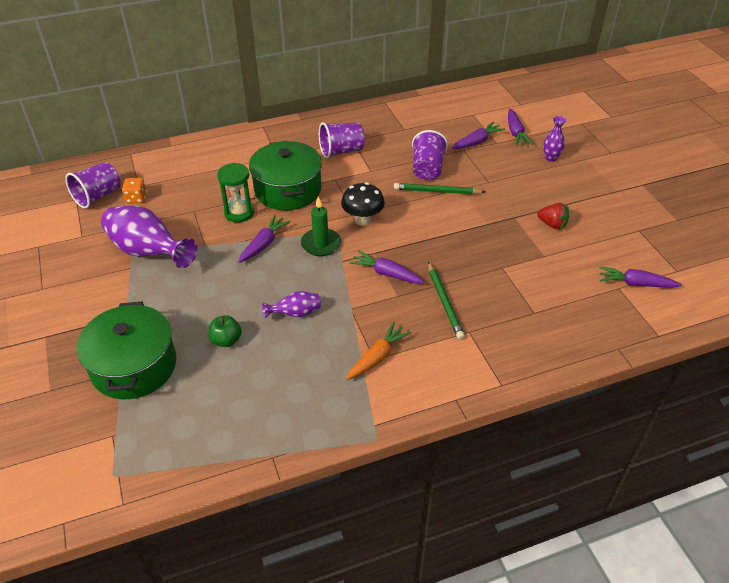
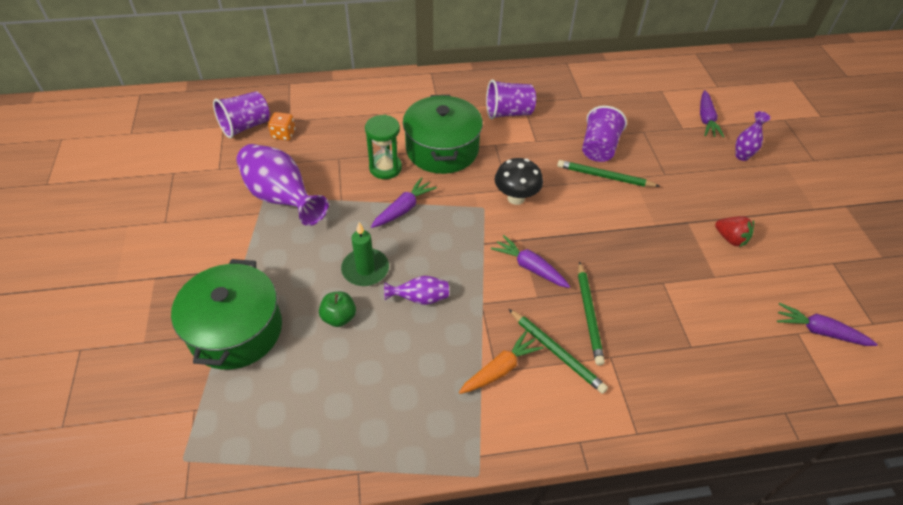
camera: 10 degrees right, 5 degrees up
(321, 244) = (464, 219): green candle -> green candle (365, 269)
(423, 336) = (556, 352): none -> green pencil
(477, 142) = (660, 124): purple carrot -> none

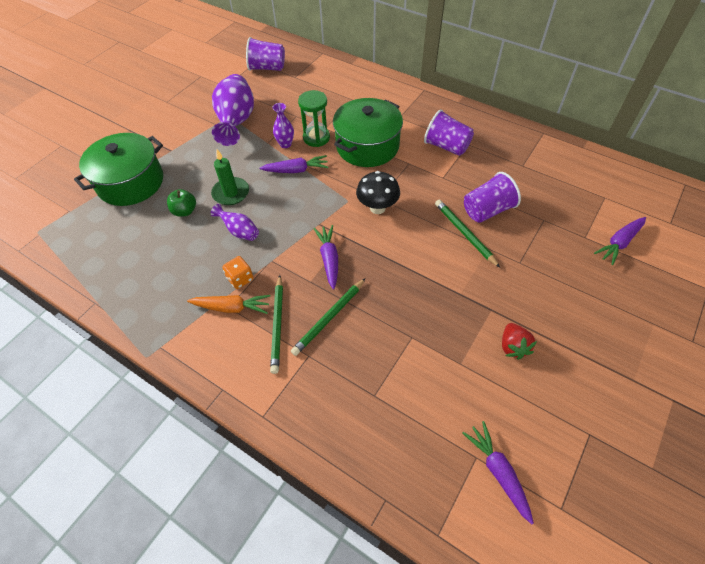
camera: 45 degrees right, 5 degrees up
(283, 134) = (282, 84): orange dice -> orange dice (240, 279)
(742, 156) = (615, 292): purple vase -> purple vase (285, 144)

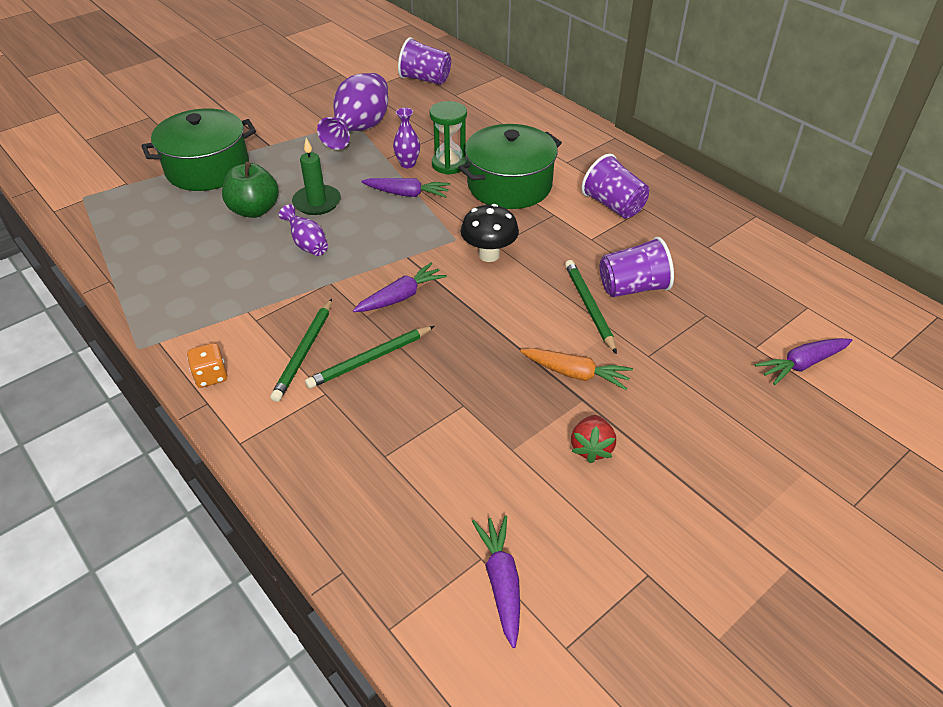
camera: 15 degrees right, 10 degrees down
(185, 211) = (254, 210): green apple -> green apple, size x1.55
(232, 307) = (259, 321): orange carrot -> orange carrot (575, 374)
(240, 279) = (284, 294): orange dice -> orange dice (211, 376)
(329, 259) = (401, 297): purple carrot -> purple carrot turned 45 degrees clockwise

